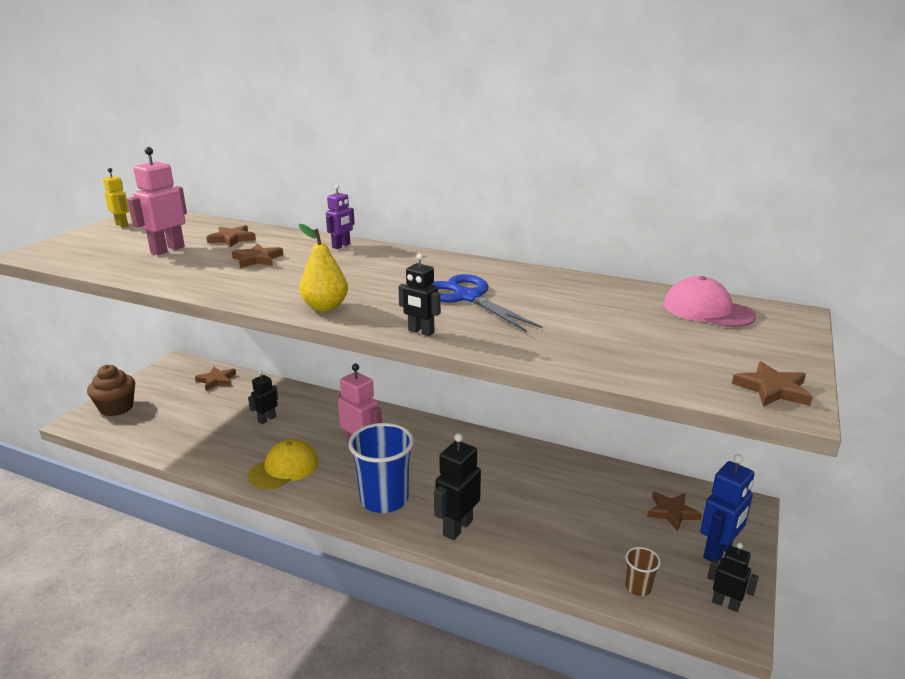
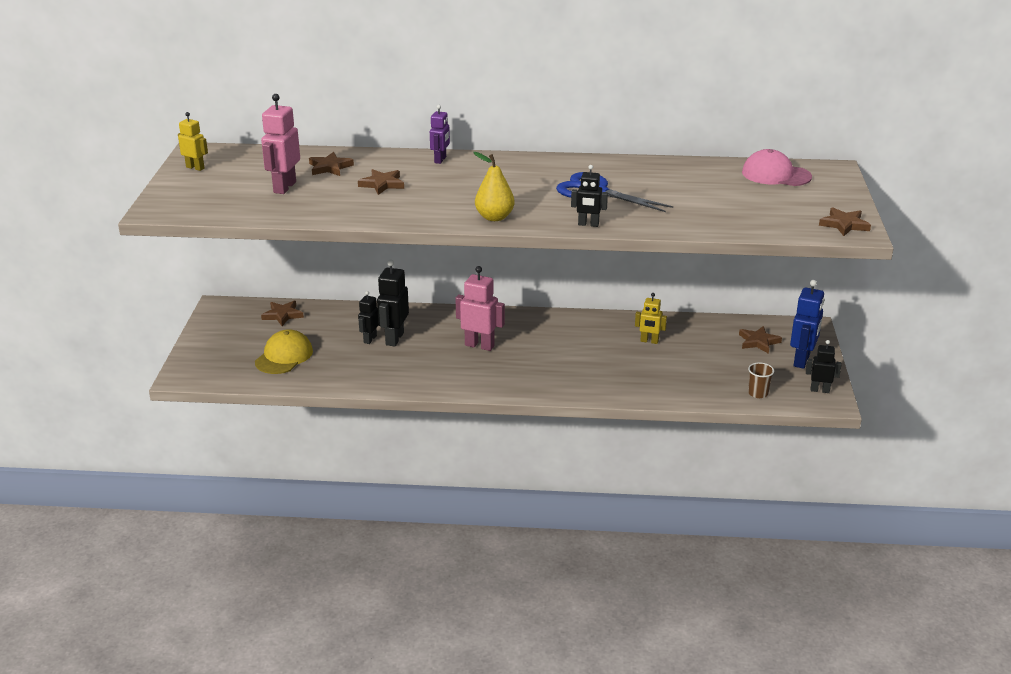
camera: 20 degrees left, 5 degrees up
(116, 408) = (207, 358): brown cupcake -> none
(284, 468) = (425, 374): yellow cap -> yellow cap (284, 356)
(384, 499) = (531, 378): blue cup -> none
(457, 528) = (605, 385): black robot -> black robot (394, 339)
(542, 482) = (649, 341): none -> yellow robot

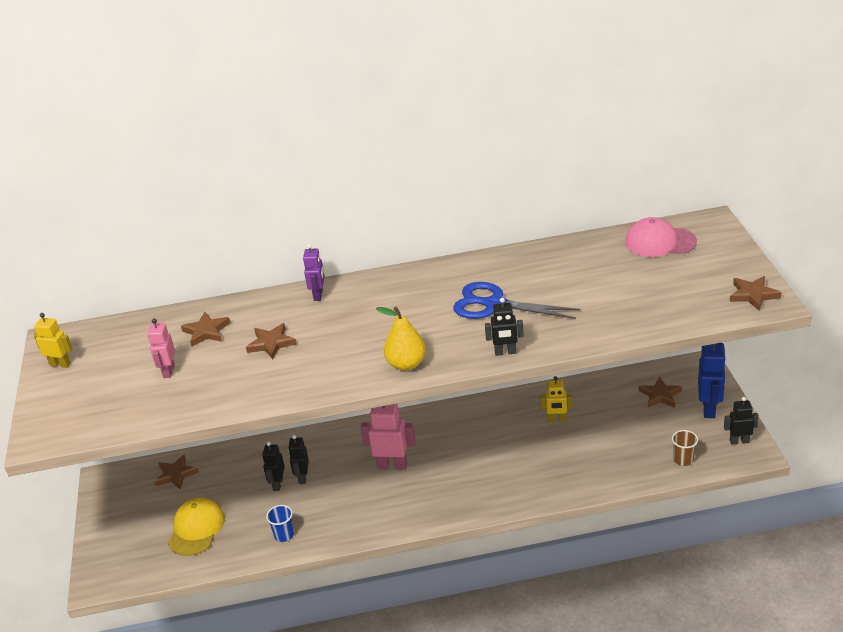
camera: 10 degrees left, 5 degrees up
(284, 187) = (168, 371): pink robot -> pink robot, size x0.62
(359, 376) = (284, 535): none -> blue cup
(394, 339) = (302, 477): black robot -> black robot, size x0.62

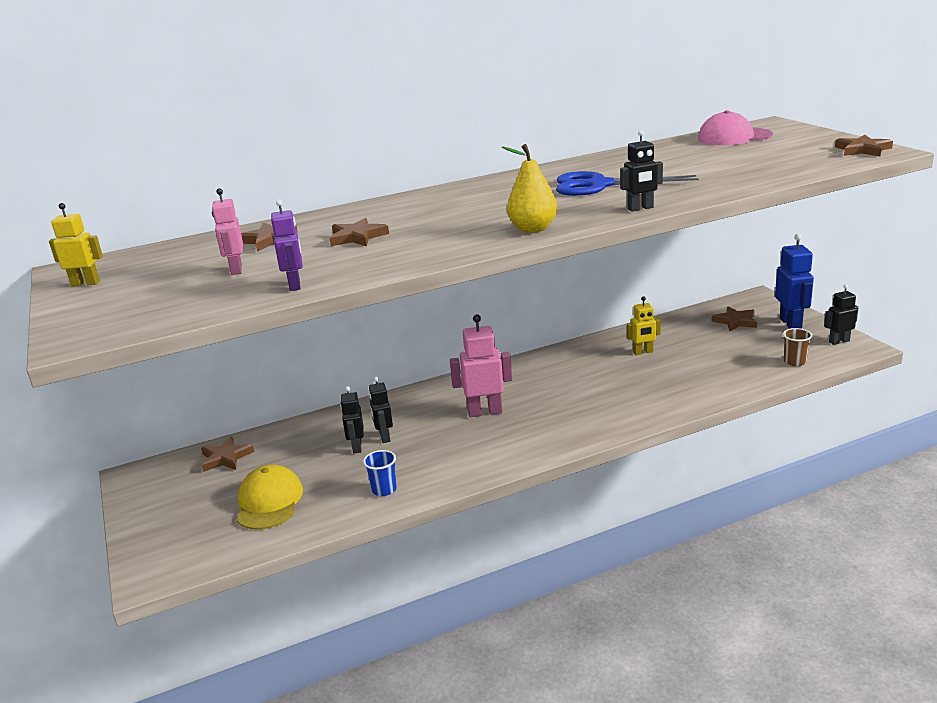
camera: 15 degrees left, 10 degrees down
(318, 295) = (393, 203): purple robot -> purple robot (295, 285)

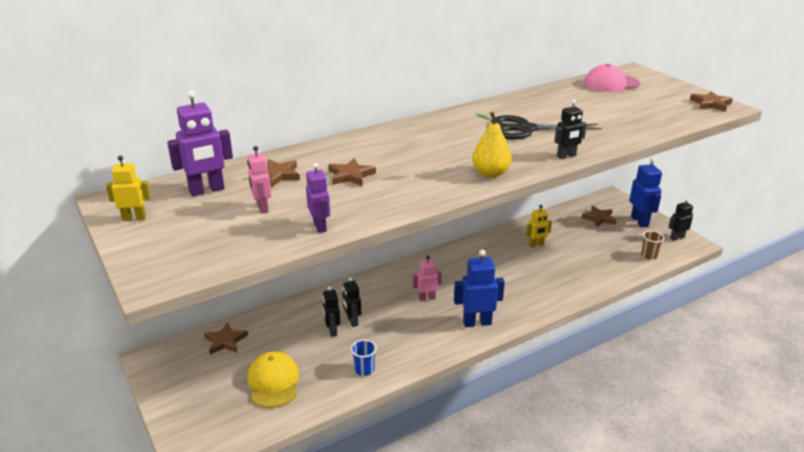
camera: 10 degrees left, 5 degrees up
(181, 256) = (207, 190): none -> purple robot
(485, 412) = (426, 298): pink robot -> pink robot, size x0.62
(542, 438) = (477, 322): none -> blue robot
(599, 185) = (526, 129): blue scissors -> black scissors

